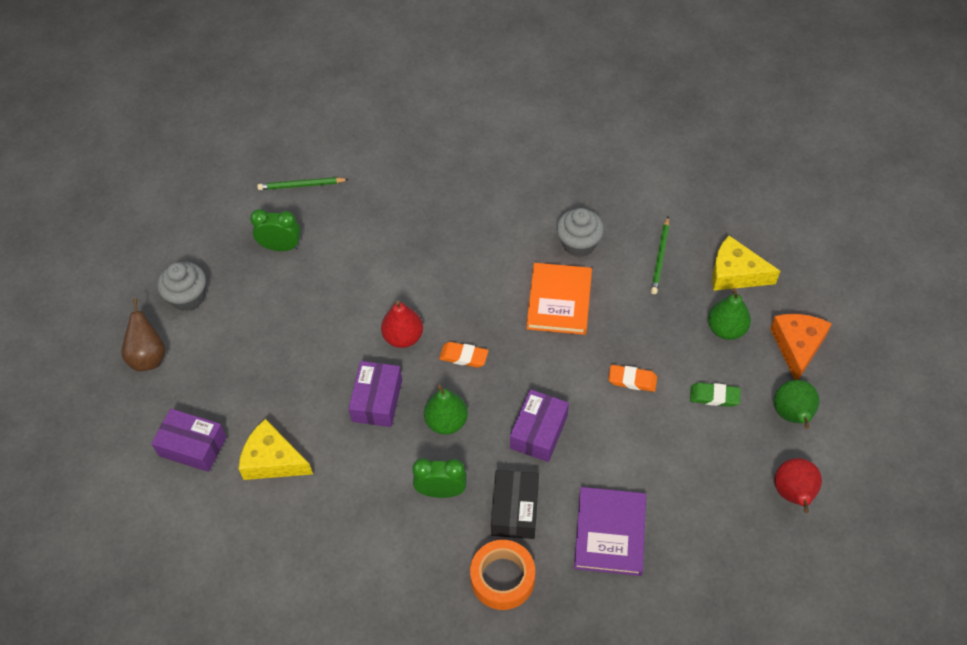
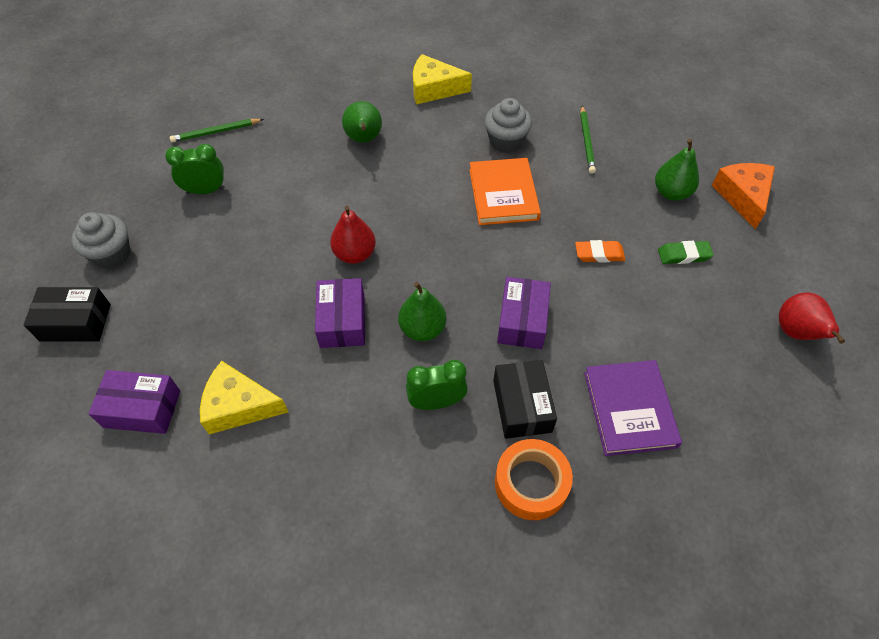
camera: 15 degrees left, 0 degrees up
(148, 357) = (75, 322): brown pear -> black box
(463, 356) = (423, 262): orange eraser -> none
(735, 273) = (661, 144): yellow cheese -> yellow cheese (434, 89)
(792, 415) = (764, 258): green pear -> green pear (364, 139)

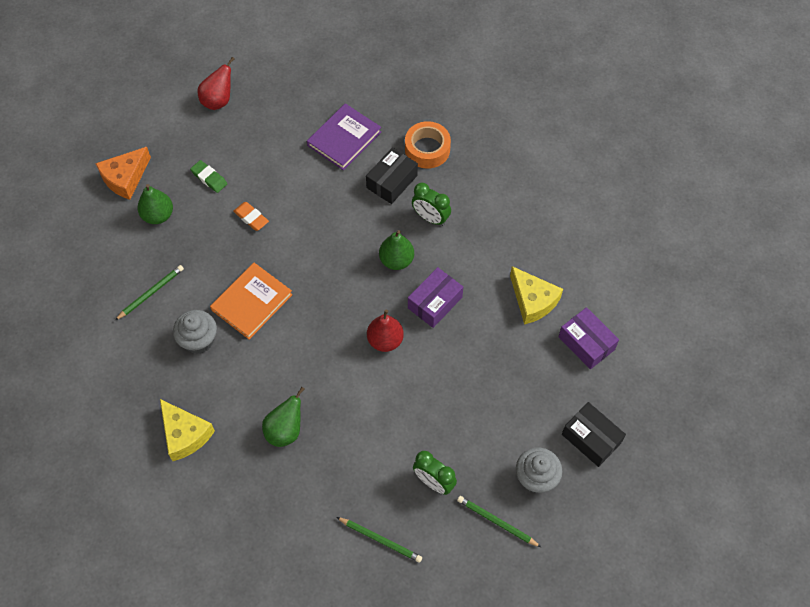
camera: 135 degrees left, 5 degrees up
(125, 202) = (497, 522): none -> green pencil
(522, 321) = (340, 219): purple box -> none

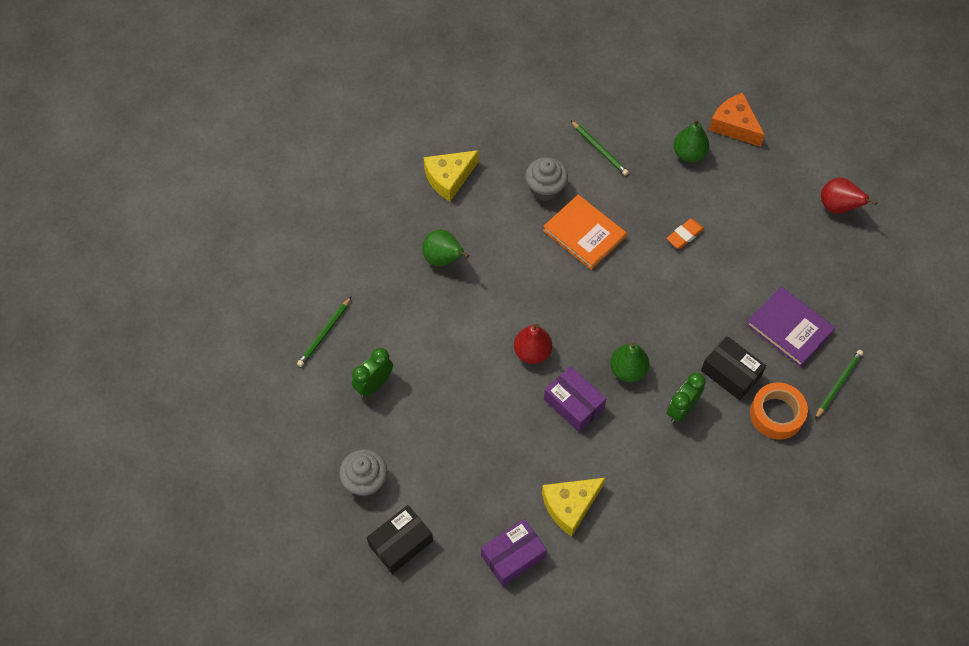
camera: 95 degrees right, 0 degrees up
(209, 178) = (735, 198): green eraser -> none
(497, 522) = (325, 438): green pencil -> green pencil (838, 384)

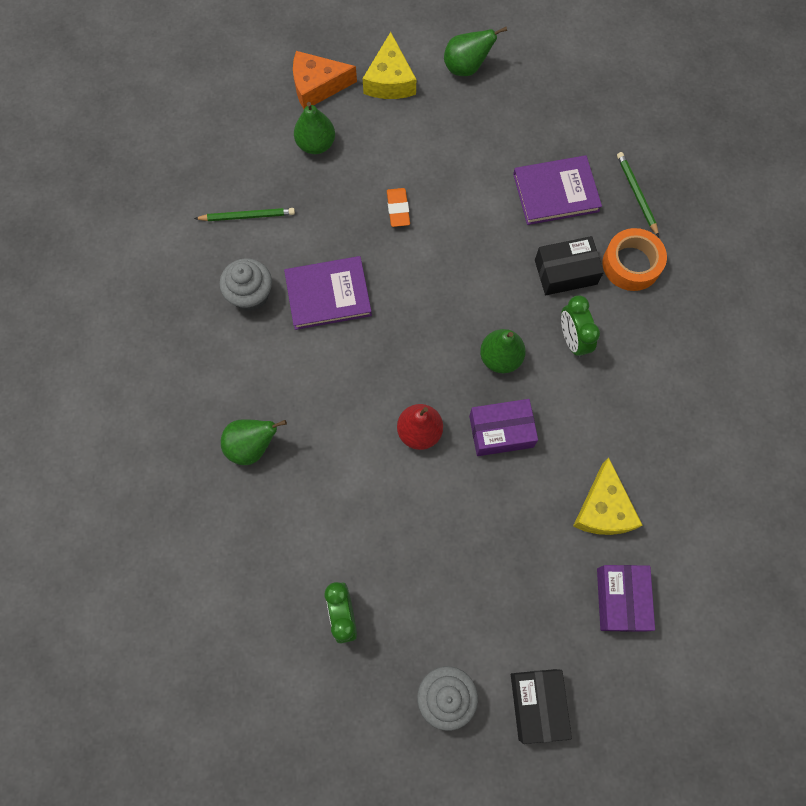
camera: 55 degrees left, 10 degrees up
(324, 333) = (246, 627): green pencil -> none
(449, 178) = (164, 377): yellow cheese -> yellow cheese (390, 80)
(584, 234) = (328, 294): orange book -> purple book
(837, 207) = (466, 67): red pear -> green pear

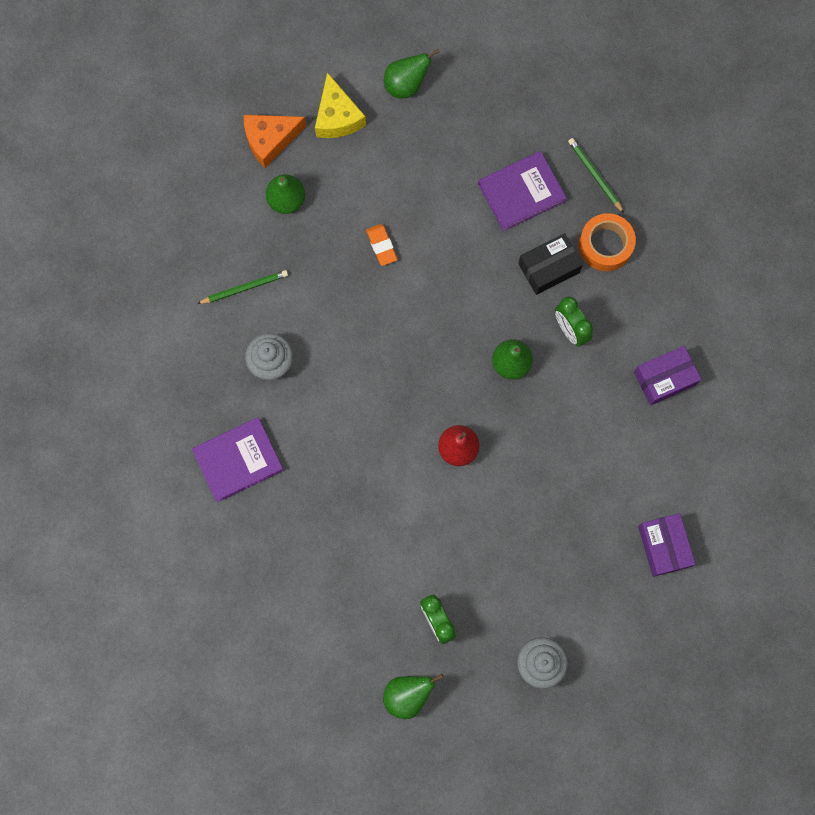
camera: 15 degrees left, 5 degrees up
(252, 446) = (316, 500): green pear -> green pear (407, 695)
(328, 294) = (341, 344): purple book -> purple book (238, 460)
(501, 431) = (528, 430): purple box -> purple box (664, 378)
(537, 704) = (615, 649): black box -> none
(603, 508) = (631, 474): yellow cheese -> none

